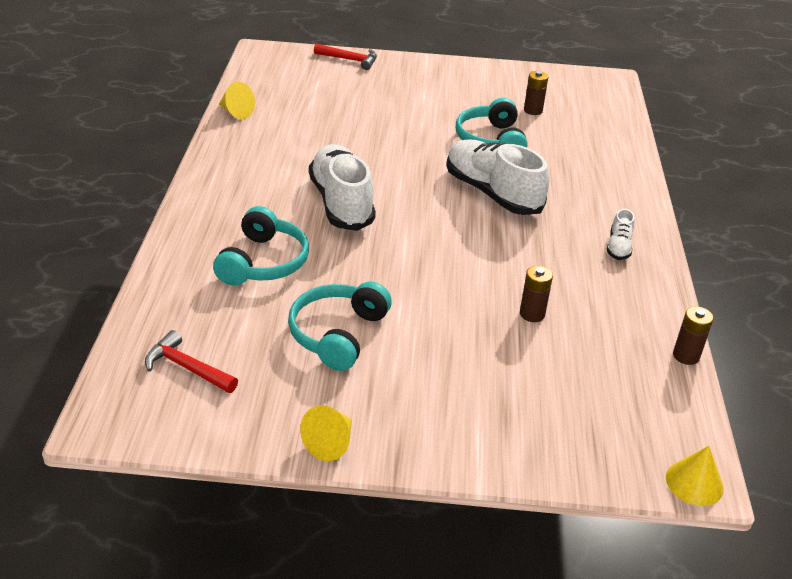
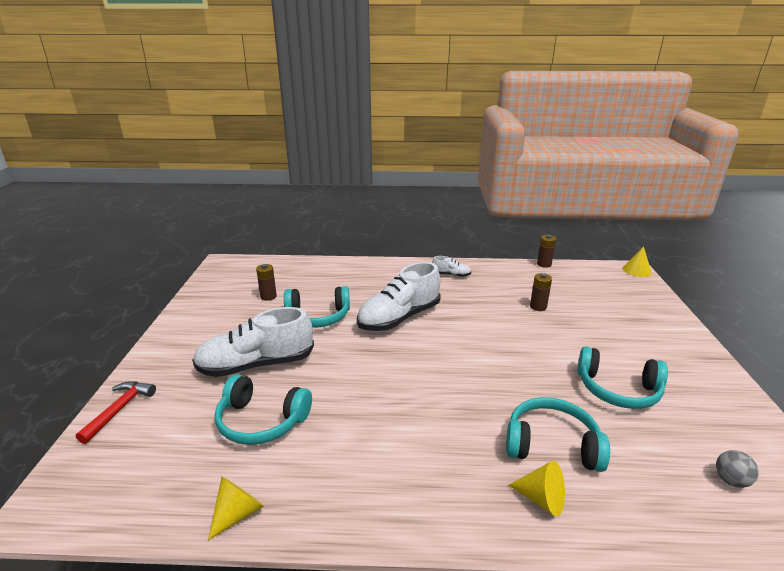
camera: 90 degrees left, 10 degrees down
(187, 368) = (731, 480): red hammer -> grey ball
(325, 116) = (261, 421): none -> turquoise headphones
(330, 443) = (729, 386): yellow cone -> yellow cone (542, 499)
(341, 203) = (435, 398): white shoe -> white shoe (256, 365)

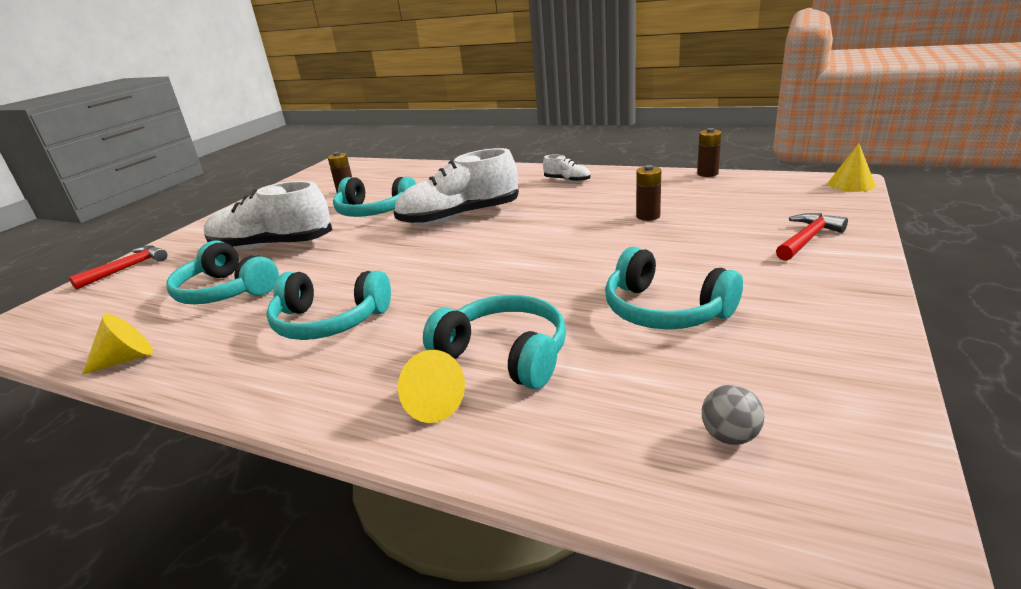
camera: 25 degrees right, 0 degrees up
(391, 438) = (329, 321): none -> turquoise headphones
(649, 319) = (807, 239): none -> red hammer

